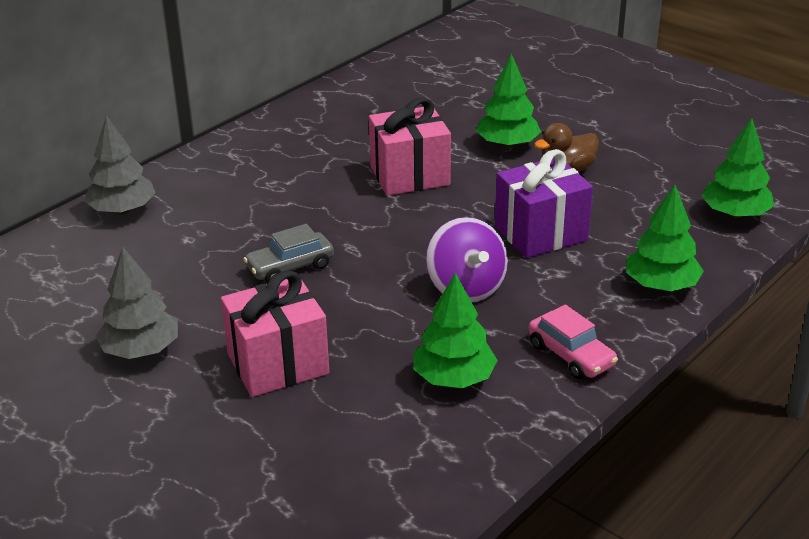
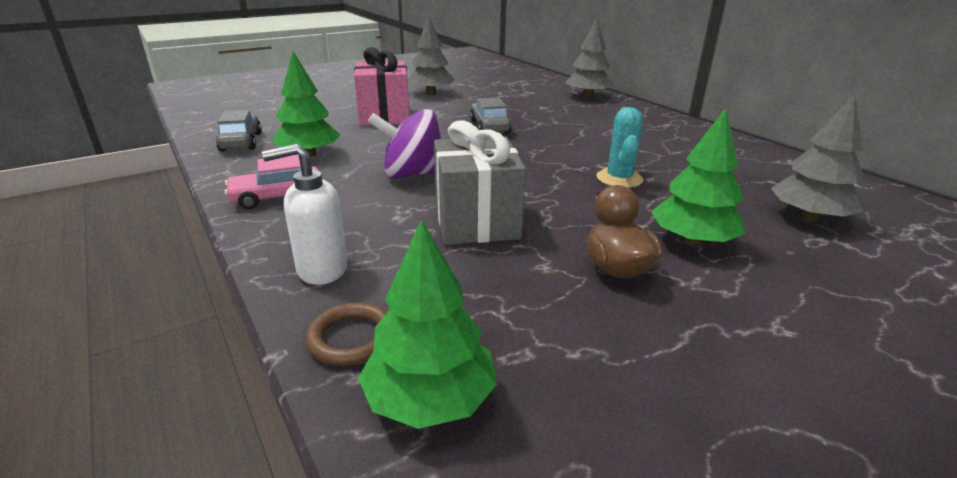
camera: 105 degrees right, 5 degrees down
(409, 175) = (619, 178): pink gift -> turquoise cactus
(439, 102) = (809, 217): none -> grey tree
(444, 457) = (241, 142): none -> grey car
(540, 233) = (476, 221): purple gift -> grey gift
(661, 285) = (321, 269): green tree -> white soap dispenser
(716, 250) = (352, 338): none -> brown ring

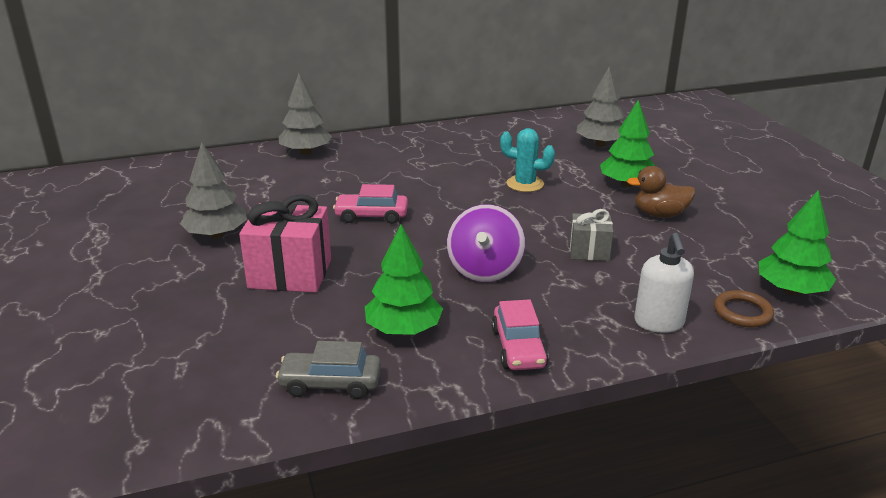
camera: 75 degrees left, 0 degrees up
(476, 221) = (589, 251): grey gift -> grey gift, size x0.57
(489, 127) = (371, 216): grey car -> pink car

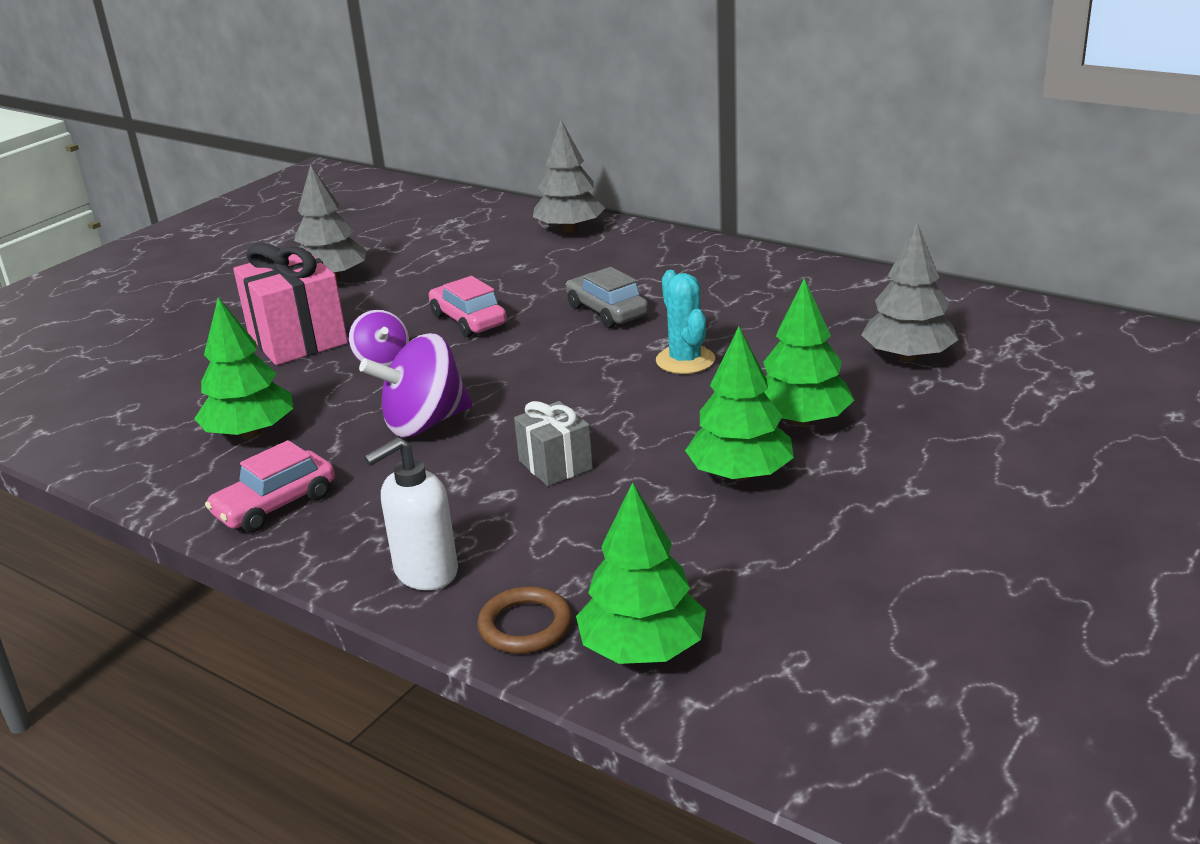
camera: 55 degrees right, 0 degrees up
(330, 384) = (123, 440): grey car -> grey car (607, 311)
(377, 256) = (382, 360): none -> purple spinning top
(659, 214) = (740, 474): brown duck -> green tree

